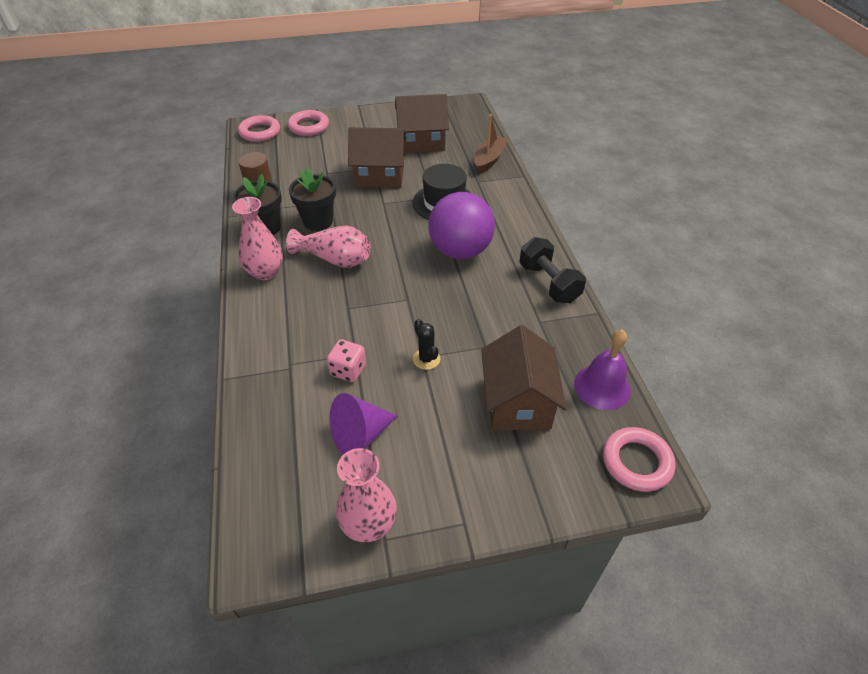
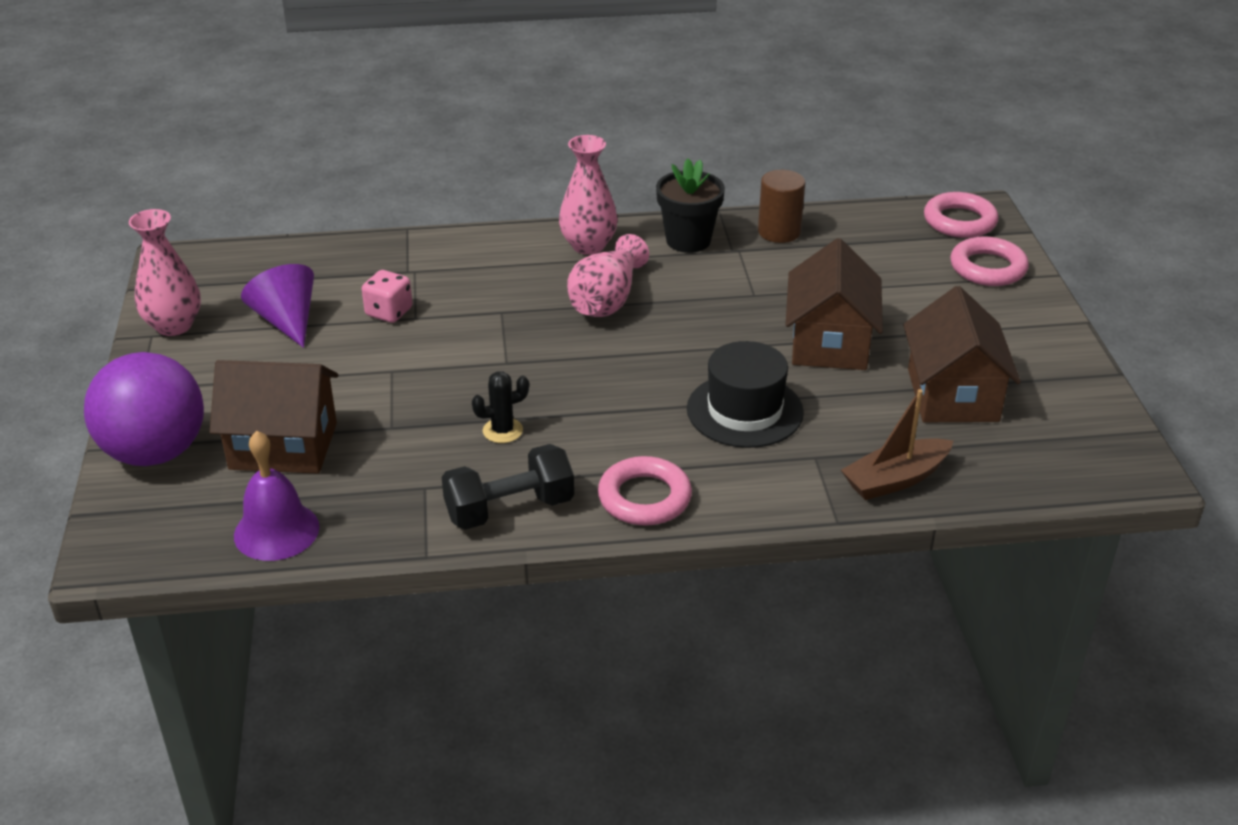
camera: 95 degrees right, 10 degrees down
(318, 221) = (700, 284): black flower pot -> none
(426, 359) = (386, 373): black cactus -> black cactus (502, 431)
(460, 251) = (608, 419): purple ball -> purple ball (155, 452)
(489, 159) = (895, 479): brown boat -> brown boat turned 120 degrees clockwise
(636, 462) = (143, 539): pink ring -> pink ring (644, 498)

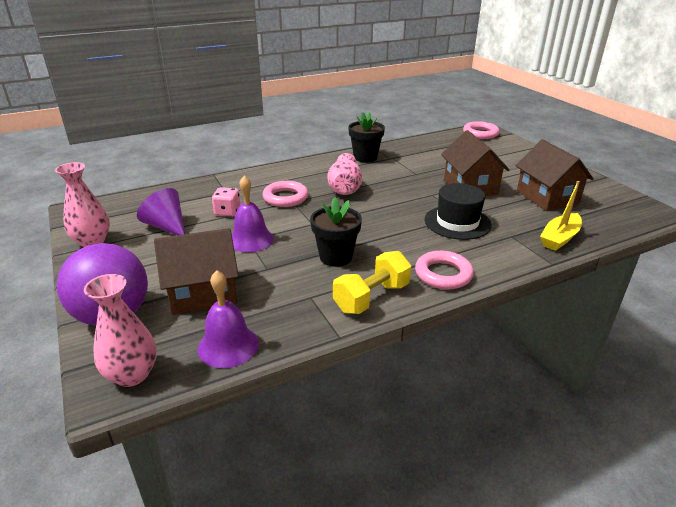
camera: 20 degrees left, 5 degrees down
(396, 371) = (251, 239): none -> purple bell
(502, 431) = (336, 257): black cactus -> black flower pot
(509, 509) = (371, 297): black dumbbell -> yellow dumbbell
(588, 245) = (317, 167): pink vase -> pink vase (132, 374)
(779, 232) = (405, 148): brown cylinder -> none
(895, 479) = (559, 238): brown boat -> yellow boat
(988, 268) = (509, 148): pink ring -> pink ring (285, 198)

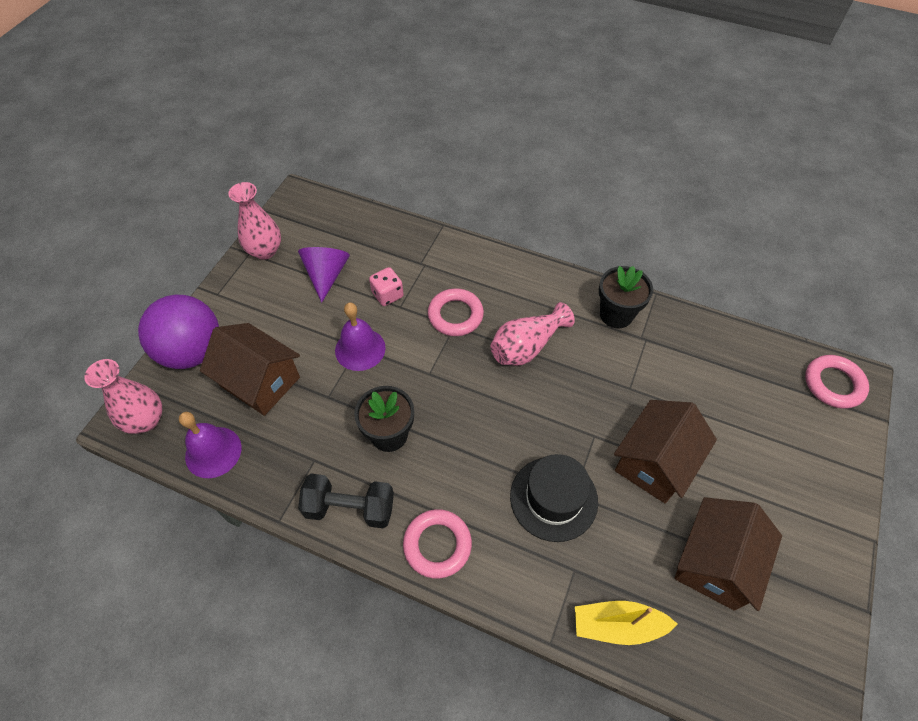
camera: 50 degrees right, 25 degrees up
(371, 297) = (350, 508): yellow dumbbell -> black dumbbell

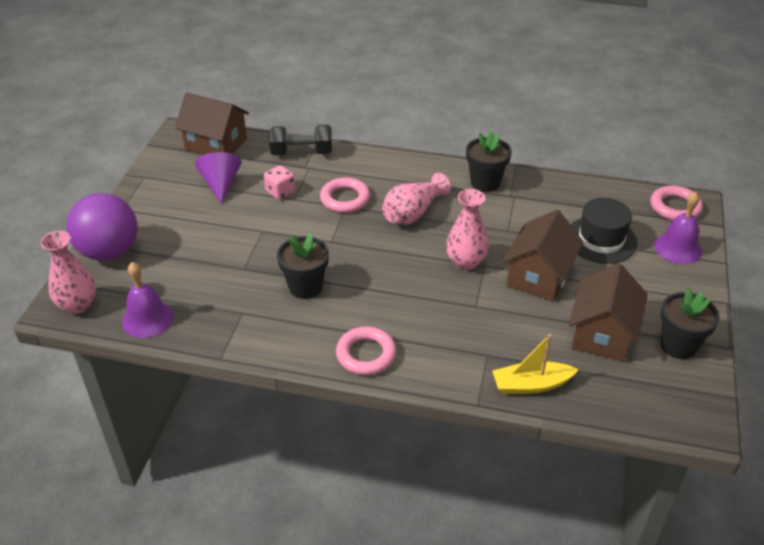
camera: 10 degrees left, 15 degrees down
(260, 381) = (178, 265): brown house -> brown house (216, 144)
(265, 250) = (159, 173): pink vase -> pink vase (465, 262)
(350, 508) = (282, 340): black dumbbell -> black dumbbell (301, 152)
(360, 349) = (264, 232): purple bell -> purple bell (678, 248)
(553, 498) = (459, 311): black hat -> black hat (601, 239)
(804, 597) = (678, 345): none -> black flower pot

